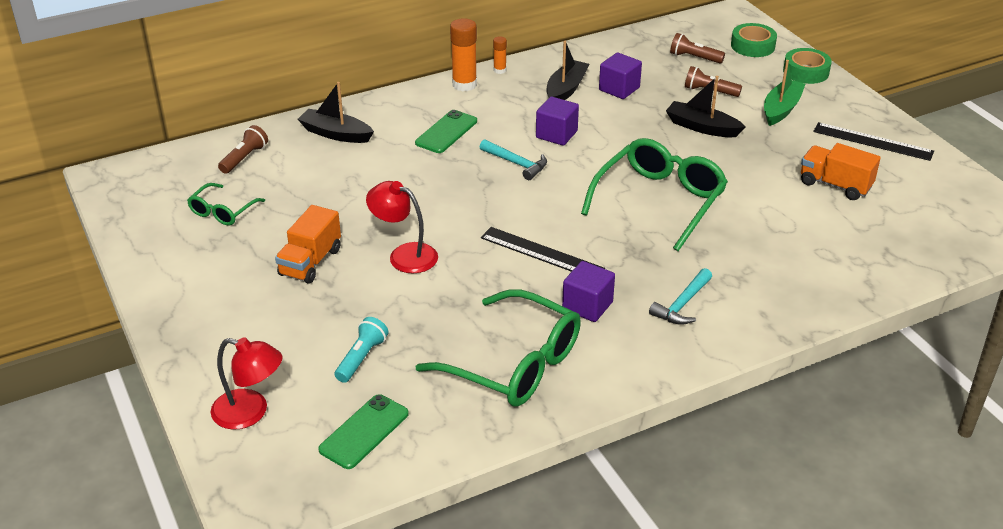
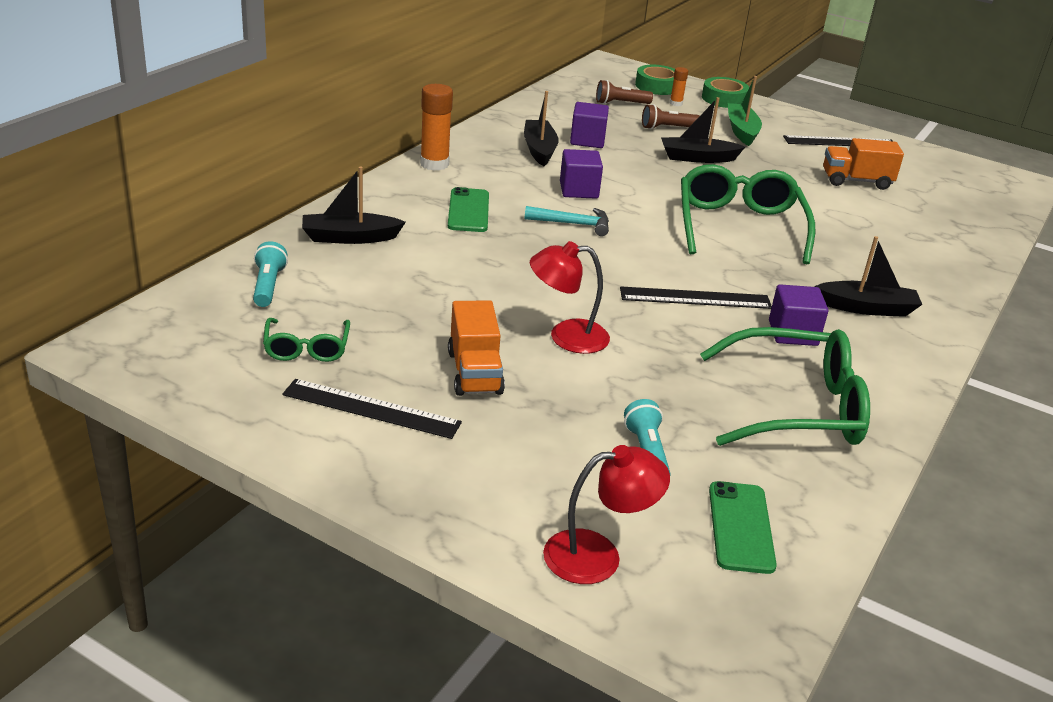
camera: 35 degrees left, 5 degrees down
(218, 266) = (371, 408): none -> black ruler
(244, 158) = (268, 286): brown flashlight -> turquoise flashlight
(500, 70) = (454, 145): orange glue stick -> orange glue stick (676, 103)
(682, 304) = (867, 308): turquoise hammer -> black boat

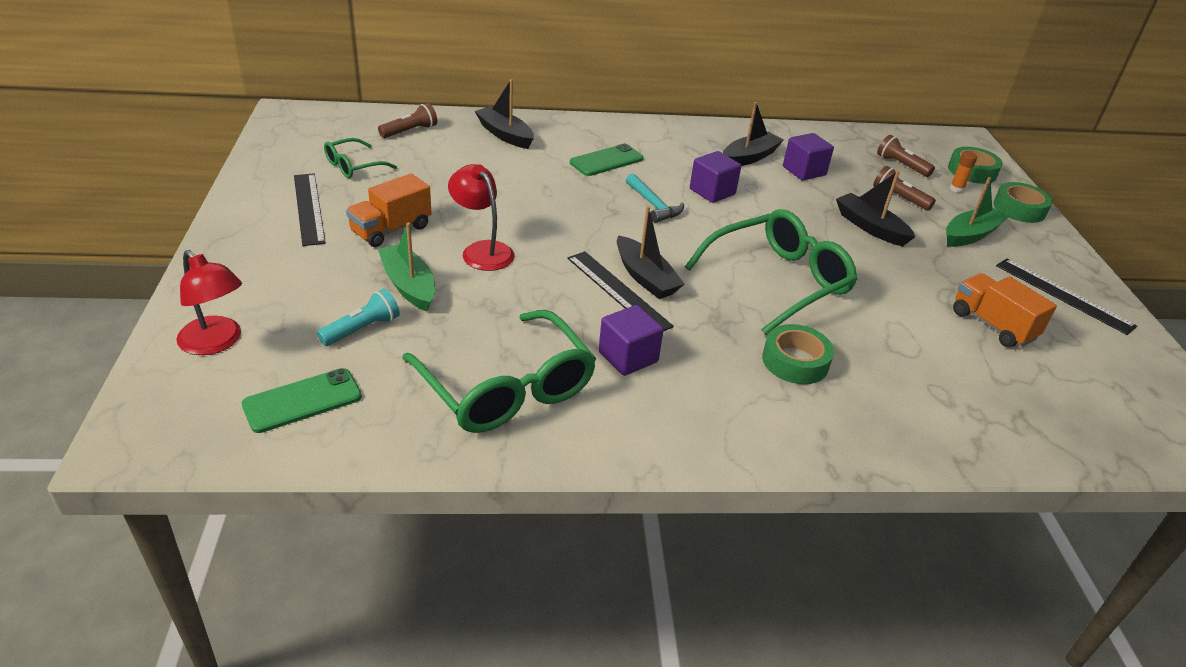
camera: 55 degrees right, 5 degrees up
(268, 286) = (410, 131): turquoise flashlight -> brown flashlight
(434, 164) = (654, 128): orange glue stick -> none
(592, 399) = (409, 285): none -> green boat
(847, 268) = (795, 361): none -> green tape
(867, 308) = (734, 391): black boat -> black boat (645, 277)

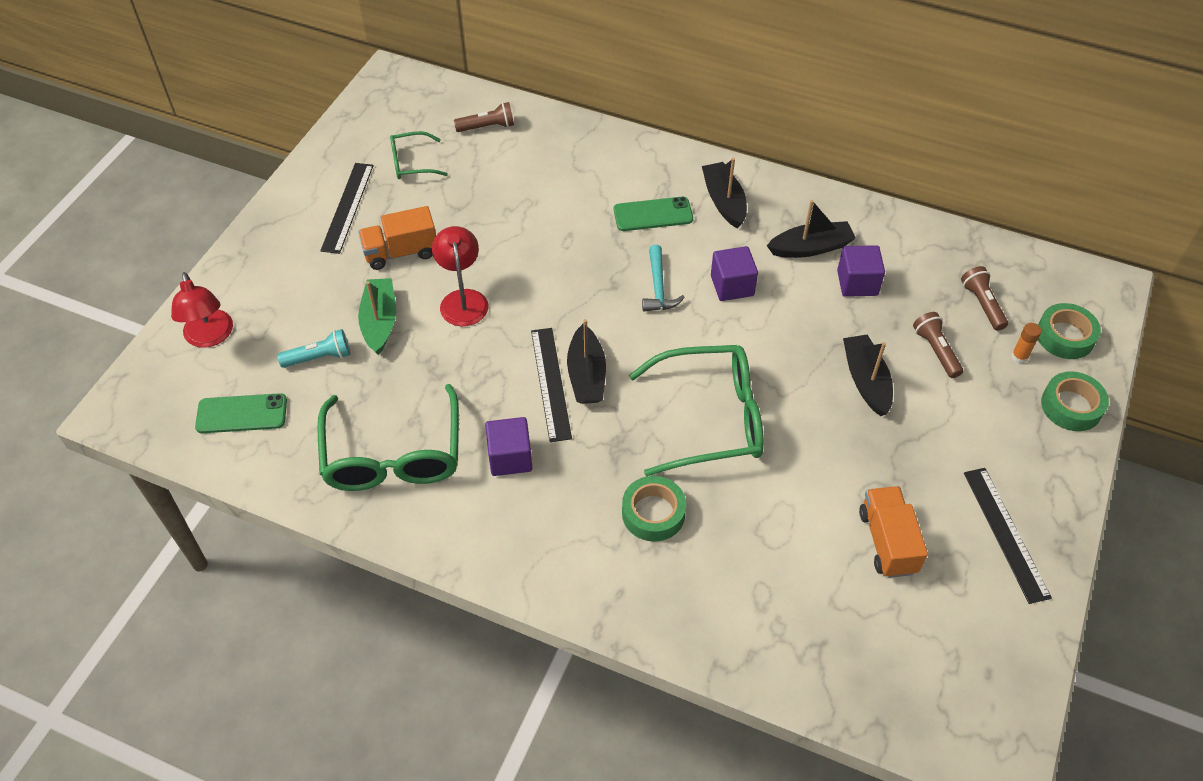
camera: 30 degrees right, 15 degrees up
(505, 135) = (575, 153): black boat -> black boat (724, 201)
(970, 235) = (973, 424): green boat -> none

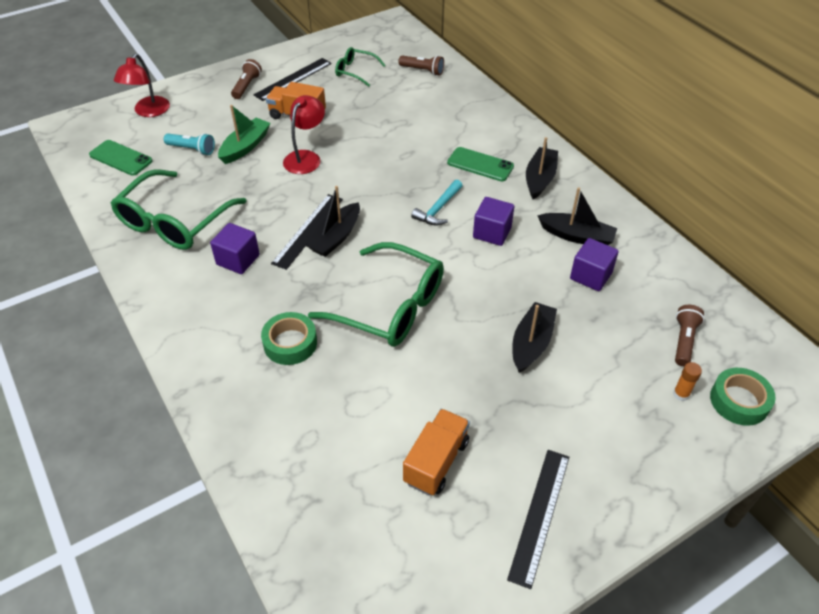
camera: 35 degrees right, 5 degrees down
(935, 351) = (610, 352): brown flashlight -> brown flashlight (246, 86)
(1071, 406) = (694, 455): green tape -> none

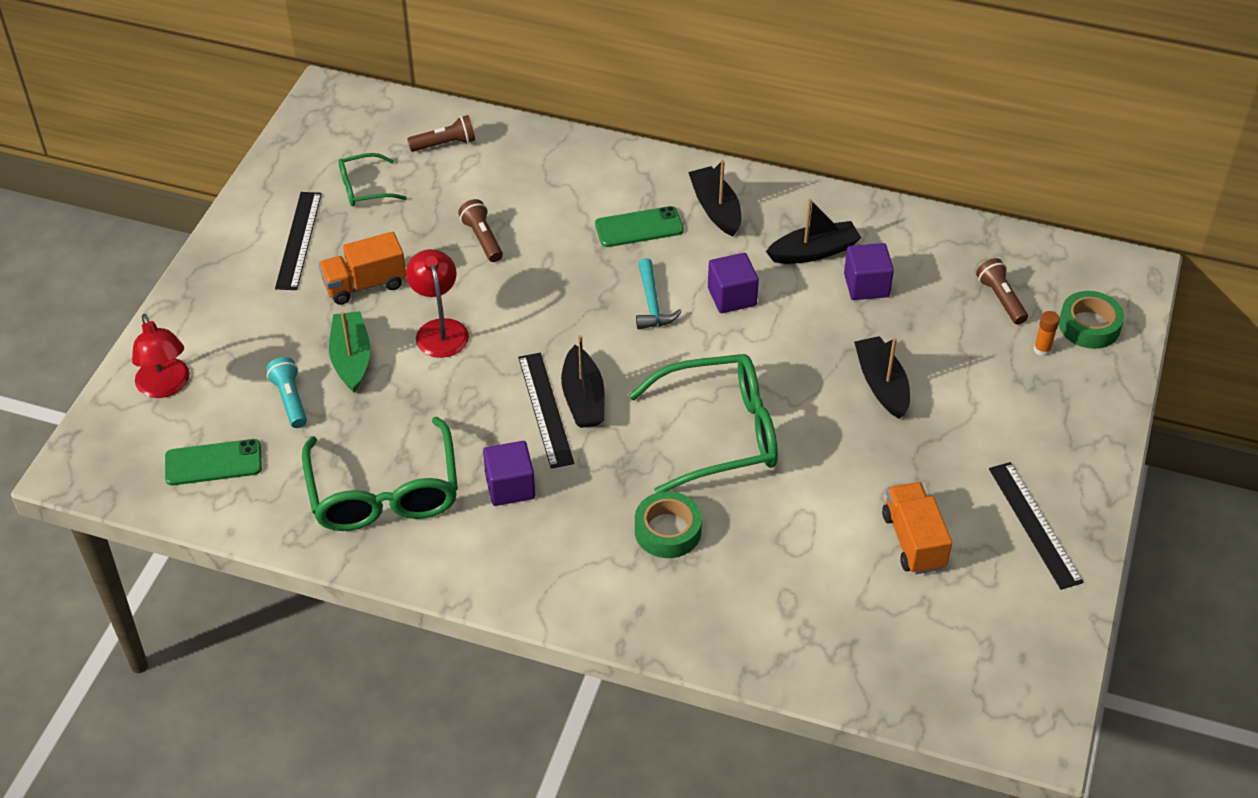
camera: 40 degrees left, 0 degrees up
(192, 149) = (290, 400): turquoise flashlight -> turquoise flashlight turned 90 degrees counterclockwise
(246, 86) = (250, 282): brown flashlight -> brown flashlight (482, 239)

